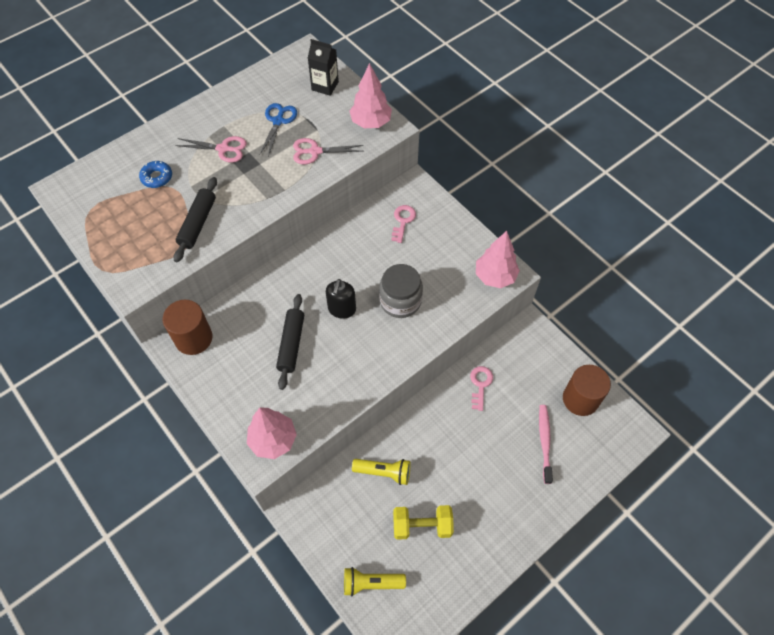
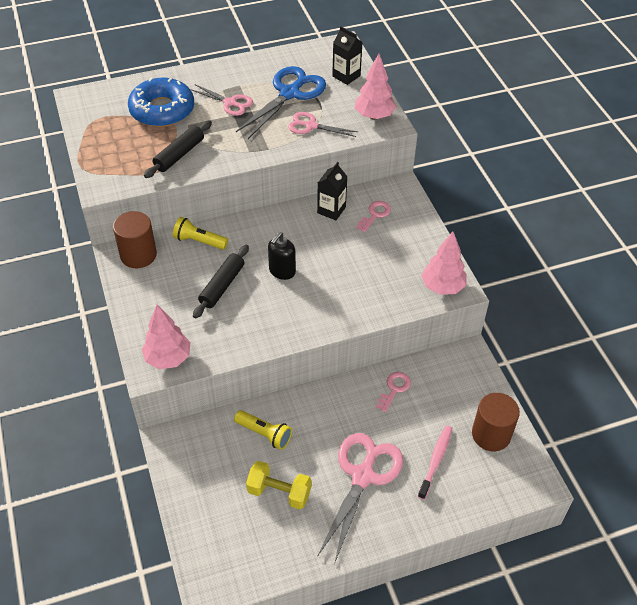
camera: 20 degrees right, 10 degrees down
(157, 177) = (162, 110): blue donut -> blue donut, size x2.17
(278, 121) = (289, 93): blue scissors -> blue scissors, size x1.75
(360, 229) = (331, 210): none -> black carton
(371, 583) = (208, 524): yellow flashlight -> yellow flashlight (199, 241)
(400, 301) = (340, 280): grey jar -> none
(489, 481) = (363, 476): none -> pink scissors

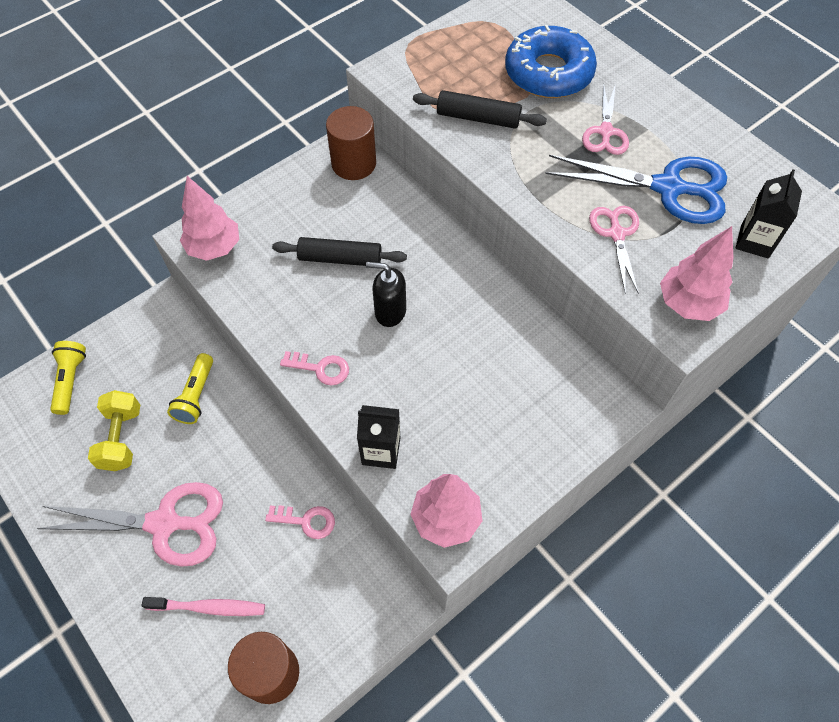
camera: 70 degrees right, 10 degrees up
(199, 241) = (401, 210): yellow flashlight -> yellow flashlight (71, 380)
(331, 210) = (525, 331): black carton -> black carton (381, 451)
(375, 215) = (544, 387): pink key -> pink key (320, 368)

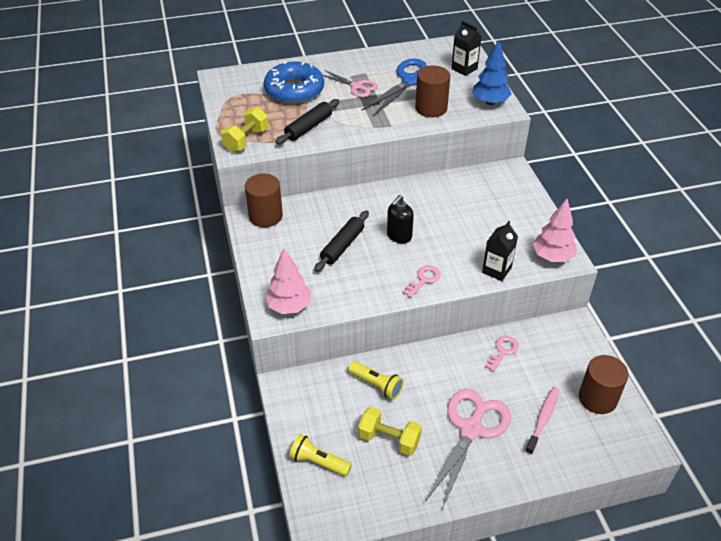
camera: 65 degrees left, 15 degrees down
(413, 71) = (246, 140): none -> yellow dumbbell
(616, 234) = (431, 108): pink scissors -> brown cylinder
(688, 304) = (490, 102): pink tree -> blue tree

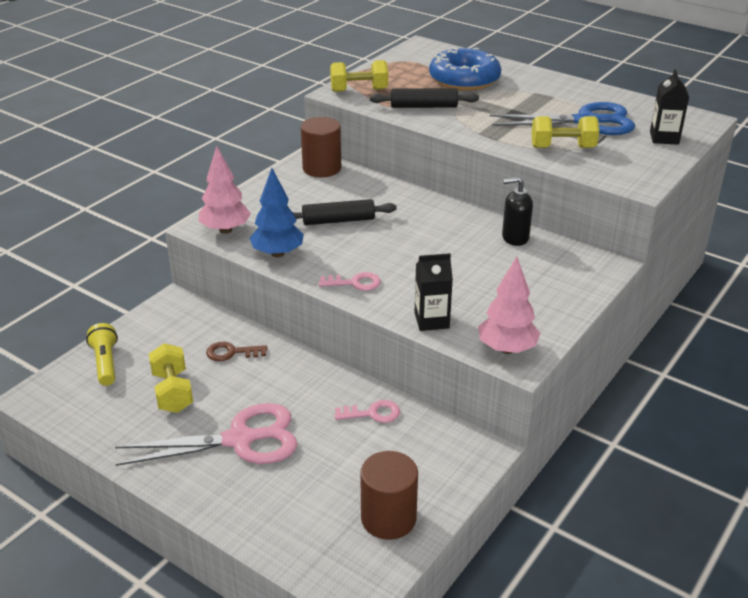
camera: 50 degrees right, 10 degrees down
(356, 87) = (524, 101): pink scissors -> none
(376, 385) = (232, 352): yellow flashlight -> brown key
(399, 236) = (396, 243): black soap dispenser -> black soap dispenser (515, 238)
(431, 108) = (562, 147): brown cylinder -> yellow dumbbell
(490, 102) = (635, 173): blue tree -> blue tree (278, 253)
(543, 419) = (309, 487): pink toothbrush -> none

